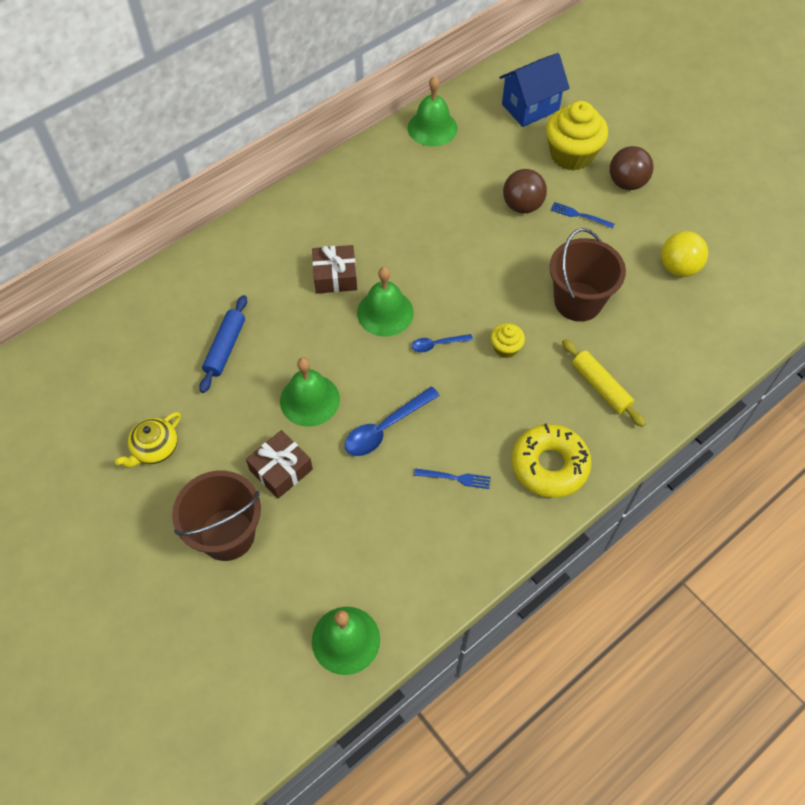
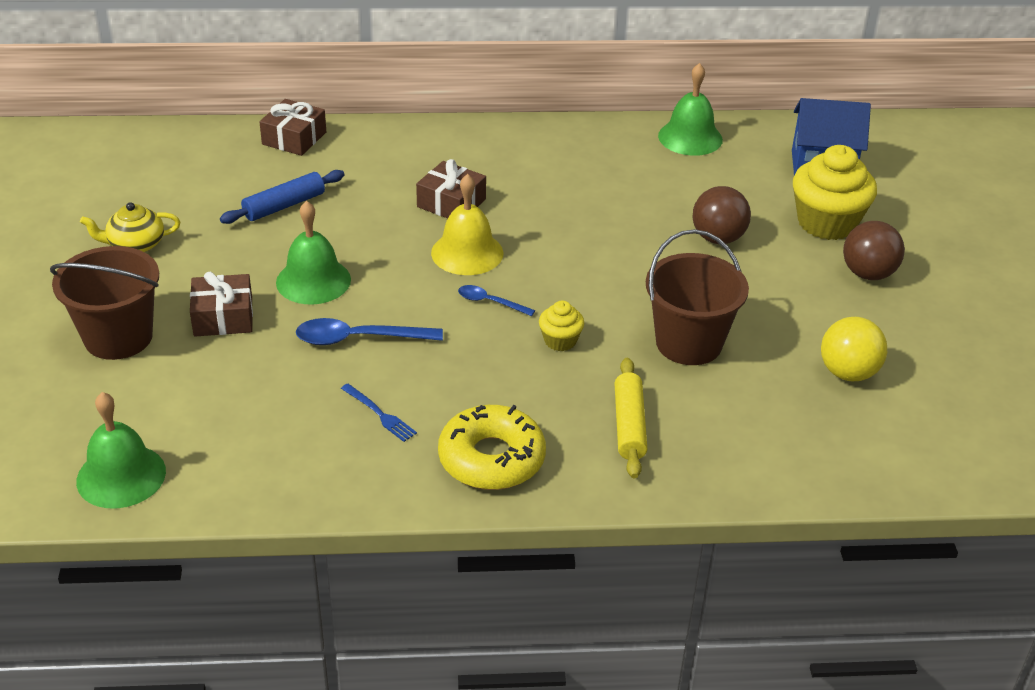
camera: 35 degrees right, 20 degrees down
(171, 282) = (294, 138): none -> brown gift
(385, 312) = (467, 253): green bell -> yellow bell
(579, 215) = (776, 275): blue fork -> none

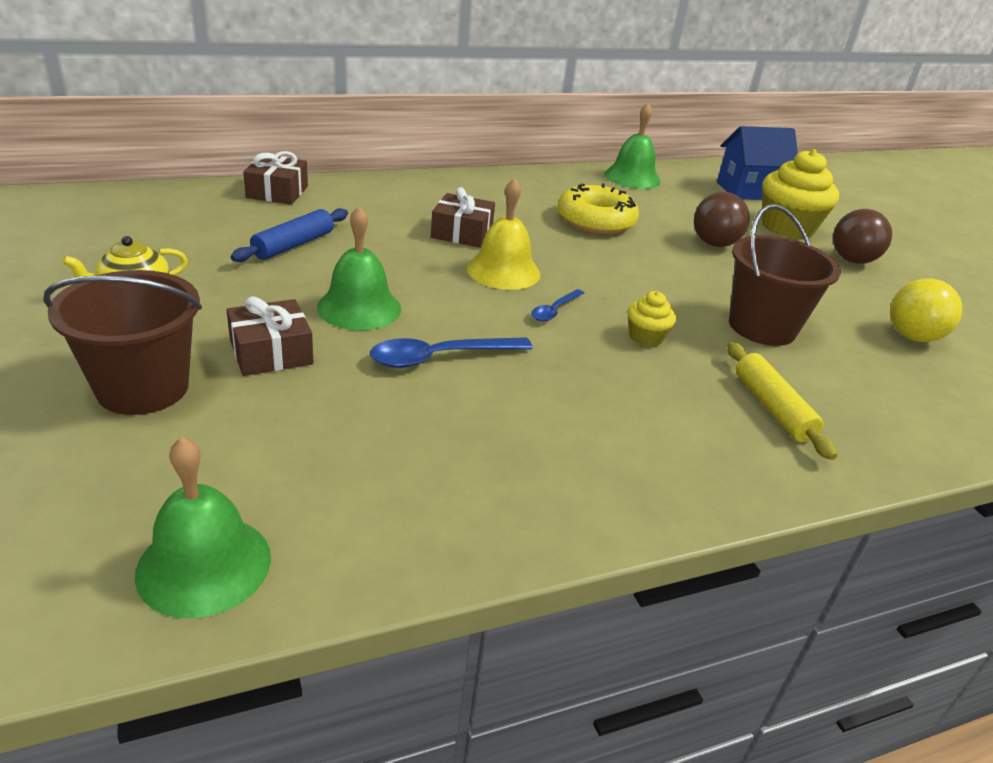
camera: 20 degrees left, 5 degrees down
(380, 414) = (510, 433): blue fork -> none
(490, 302) = (554, 310): blue spoon -> blue spoon turned 60 degrees counterclockwise
(491, 459) = (664, 463): yellow donut -> yellow donut (595, 221)

